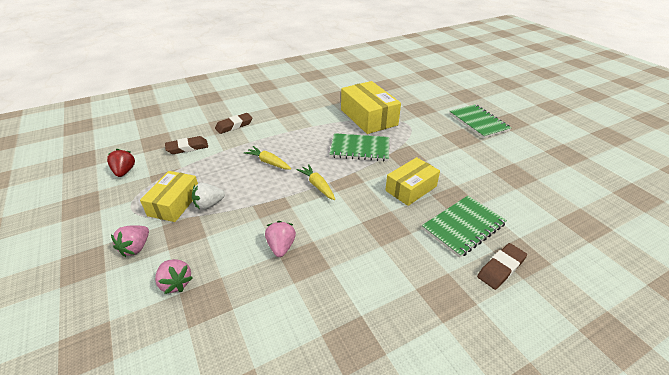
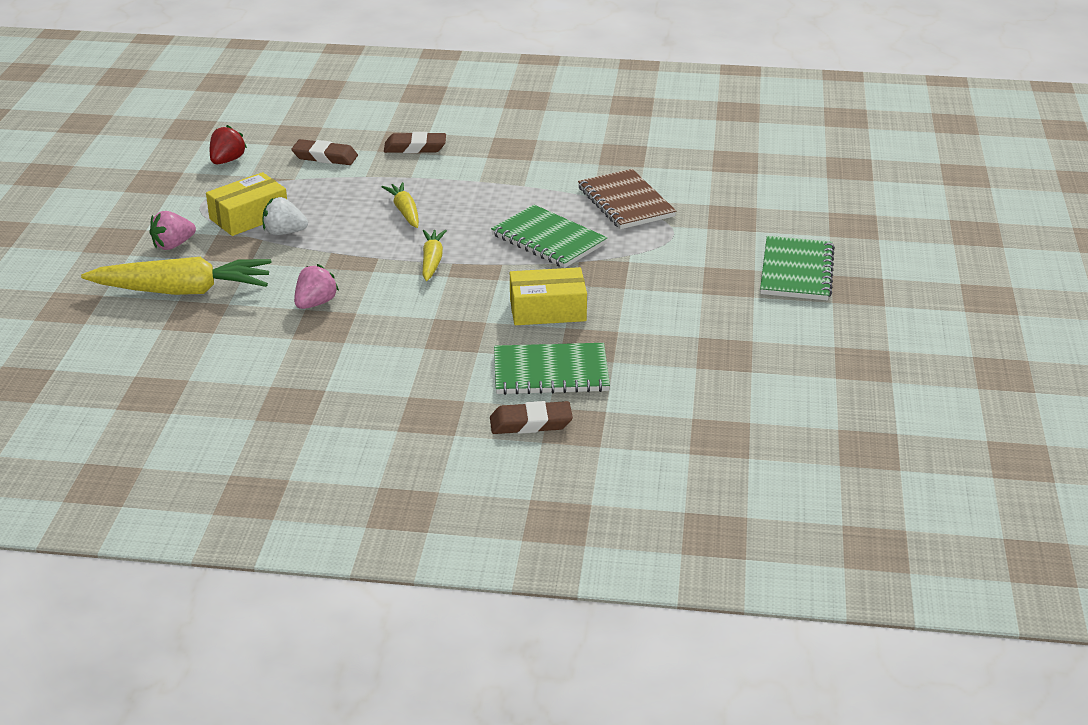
camera: 35 degrees right, 5 degrees down
(176, 283) = (182, 291): pink strawberry -> yellow carrot
(368, 117) = (626, 202): yellow box -> brown notebook

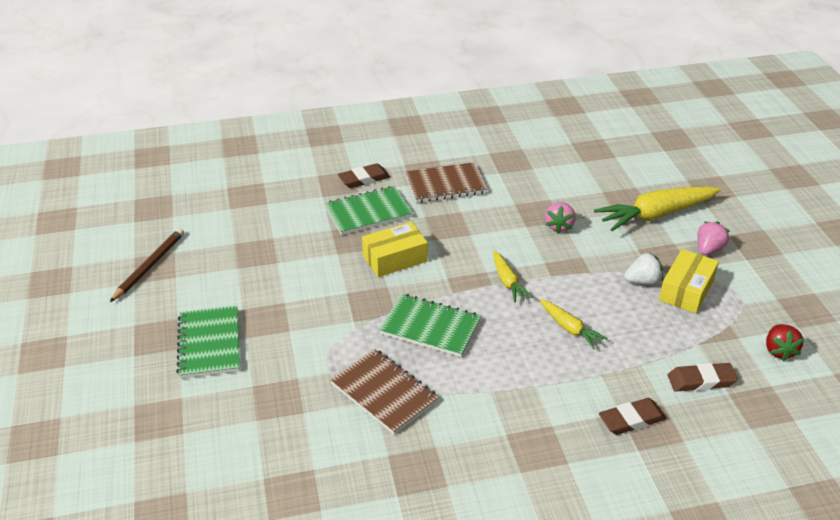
camera: 160 degrees right, 5 degrees up
(416, 388) = (445, 185): none -> brown notebook
(869, 365) = (149, 266): none -> brown pencil

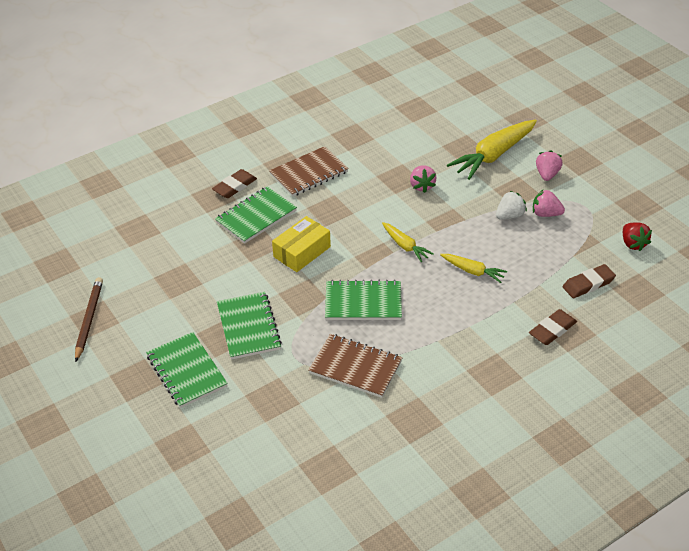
camera: 20 degrees left, 5 degrees up
(297, 318) = (248, 327): none -> green notebook
(686, 290) = (545, 214): yellow box -> pink strawberry

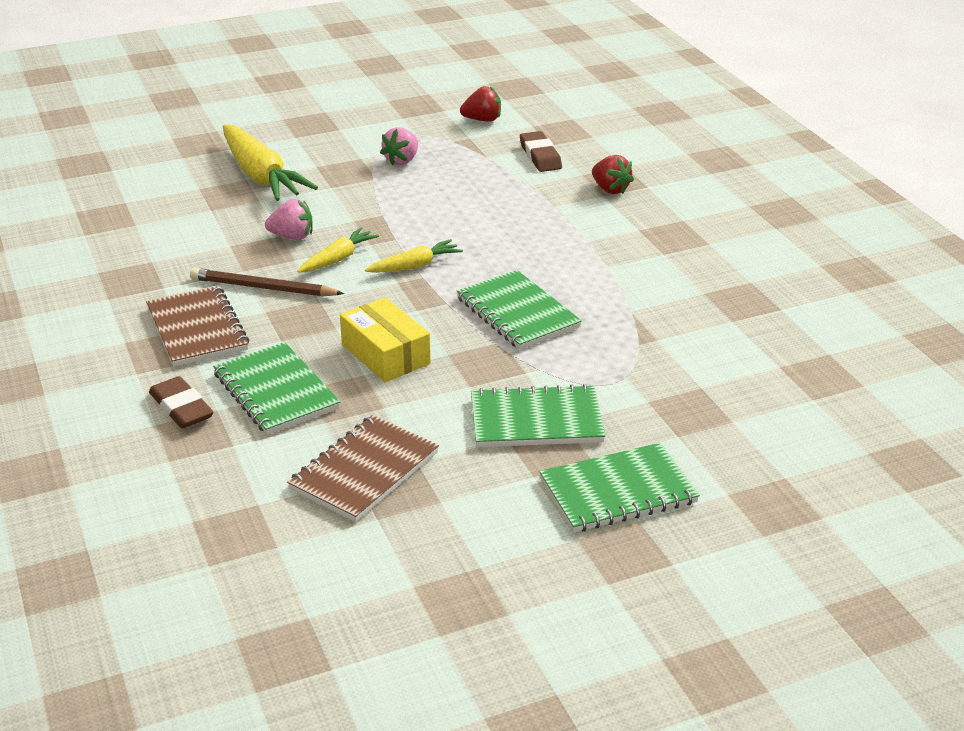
camera: 80 degrees left, 10 degrees down
(89, 320) = (461, 606): brown pencil -> brown pencil (263, 288)
(355, 367) = (642, 333): brown notebook -> brown notebook (364, 471)
(363, 302) = (518, 313): green notebook -> green notebook turned 45 degrees counterclockwise
(473, 271) = (488, 224): yellow carrot -> yellow carrot (338, 259)
(509, 216) = (392, 184): white strawberry -> none
(547, 174) = (325, 148): pink strawberry -> none
(552, 330) = (610, 189): brown eraser -> red strawberry

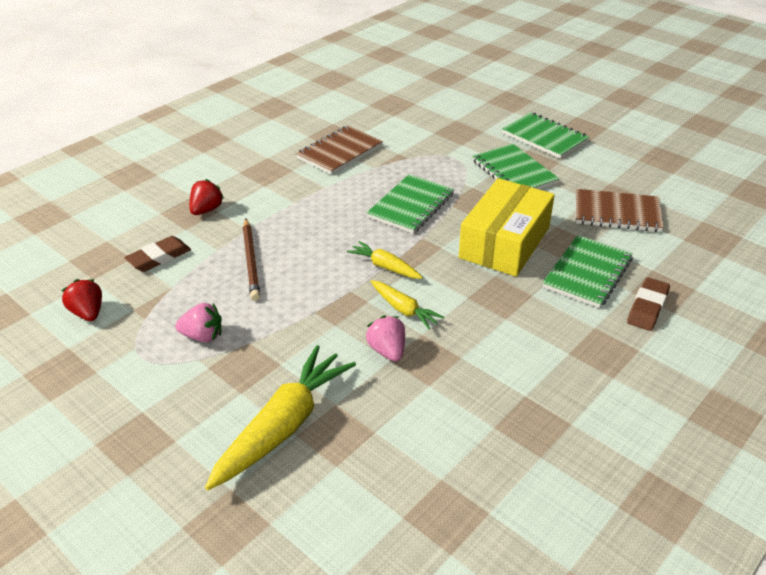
camera: 115 degrees left, 5 degrees up
(197, 329) = (560, 344): brown notebook -> brown notebook (340, 152)
(263, 288) = (477, 333): brown pencil -> brown pencil (251, 261)
(338, 259) = (404, 309): yellow carrot -> yellow carrot turned 150 degrees counterclockwise
(385, 354) = (504, 242): yellow box -> yellow box, size x1.53

